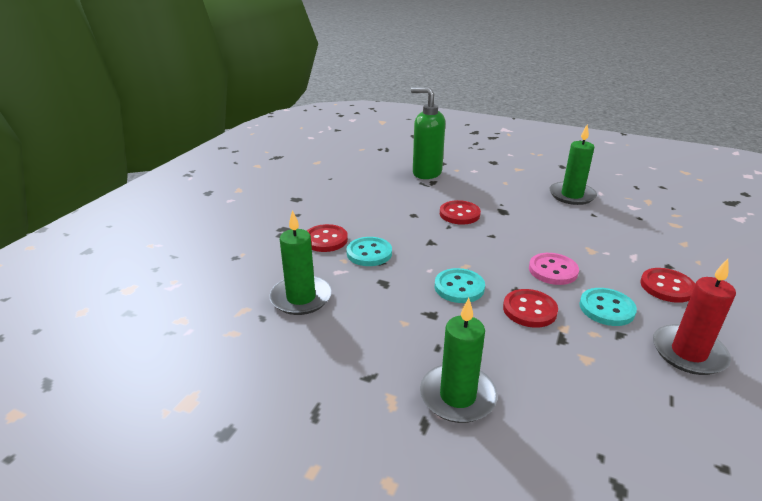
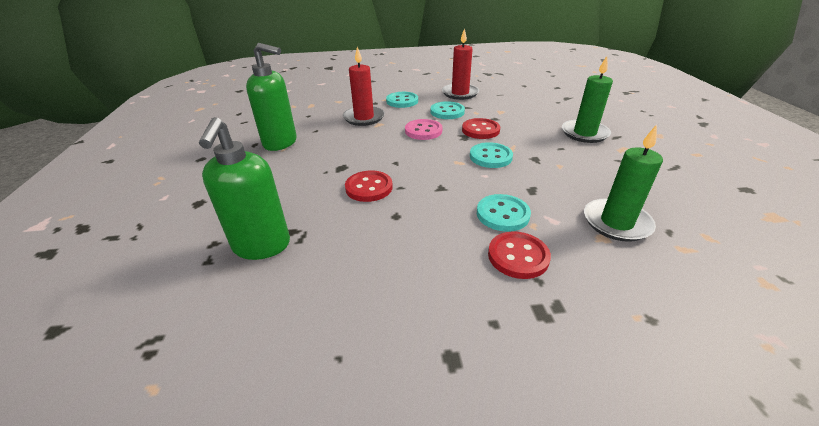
camera: 120 degrees left, 5 degrees up
(572, 195) = (281, 143): green candle -> green soap dispenser
(615, 246) = (364, 118): none -> red candle
(667, 287) = (402, 101): red button -> turquoise button

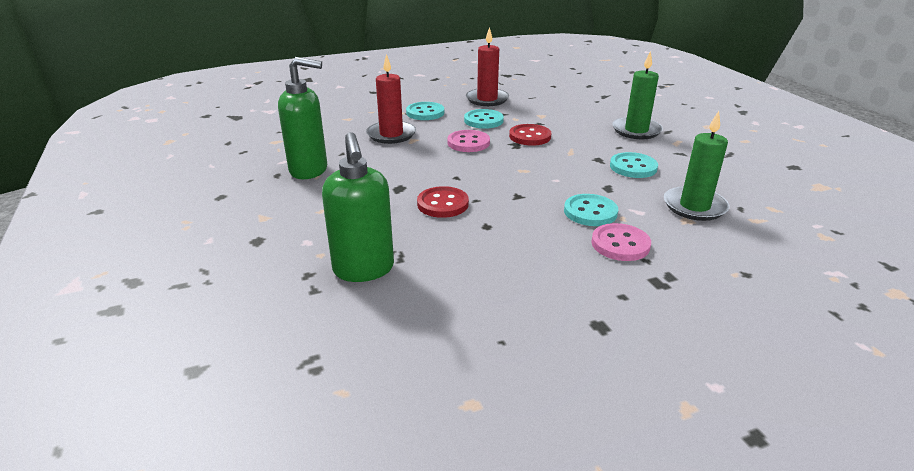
camera: 15 degrees left, 5 degrees down
(490, 157) = (553, 162): turquoise button -> turquoise button (633, 167)
(518, 256) = (620, 244): red button -> pink button

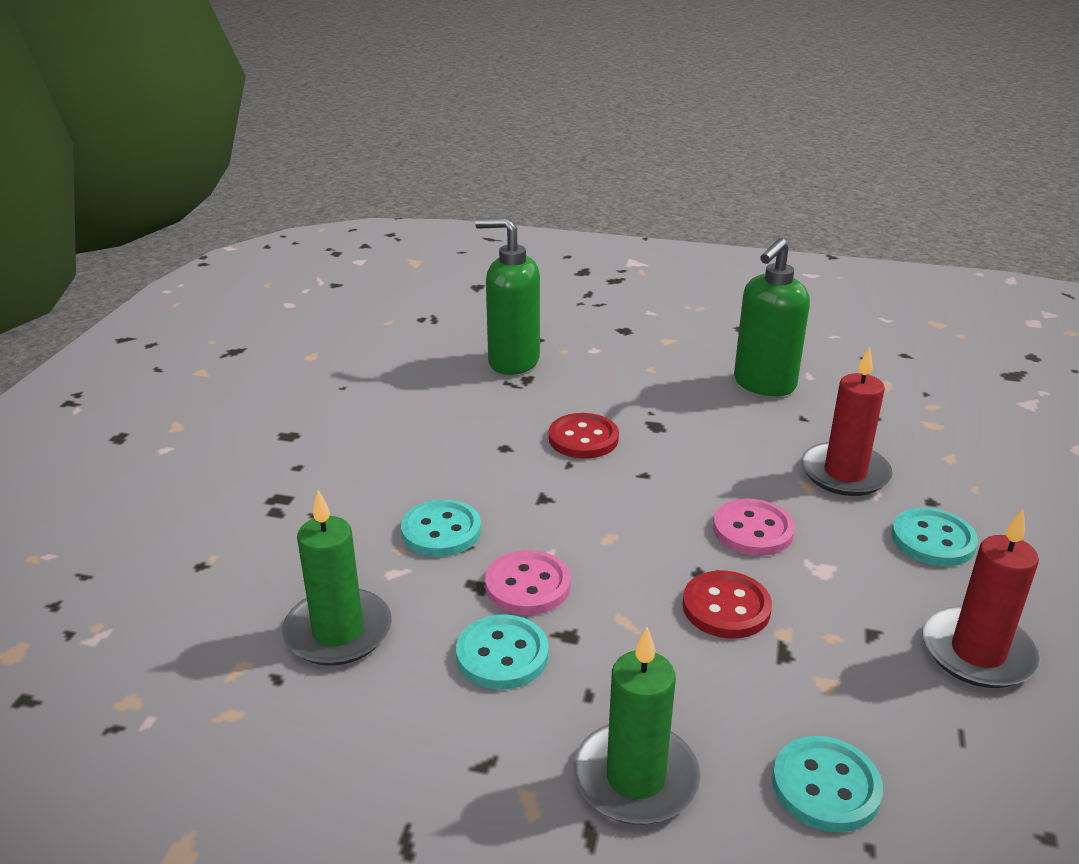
camera: 125 degrees right, 0 degrees up
(483, 120) = (846, 590): turquoise button -> turquoise button (825, 786)
(620, 244) = (359, 513): pink button -> pink button (527, 585)

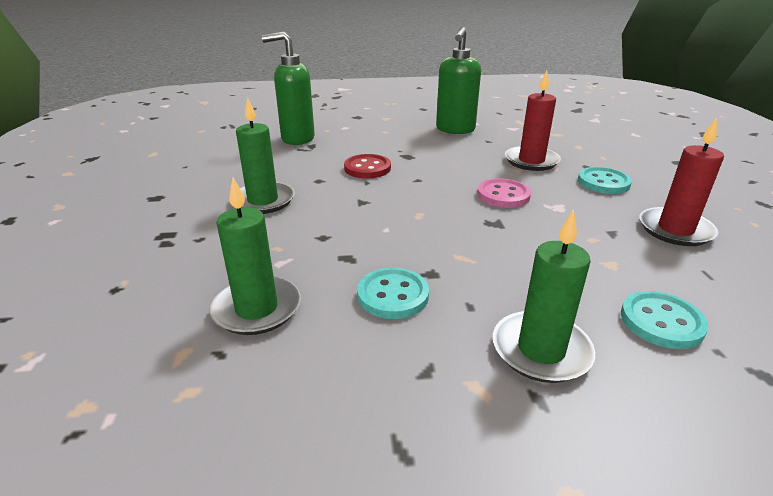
camera: 20 degrees left, 0 degrees up
(415, 469) = (263, 201): none -> green candle
(441, 531) = (302, 231): turquoise button -> none
(527, 585) = (383, 250): pink button -> none
(726, 607) = (519, 237): red button -> none

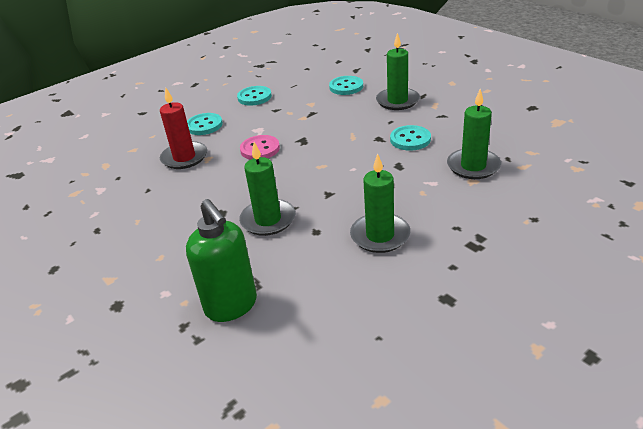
camera: 120 degrees left, 5 degrees up
(367, 168) = (268, 220): red button -> green candle
(455, 129) = (126, 217): green soap dispenser -> none
(675, 230) = (254, 97): red candle -> turquoise button

